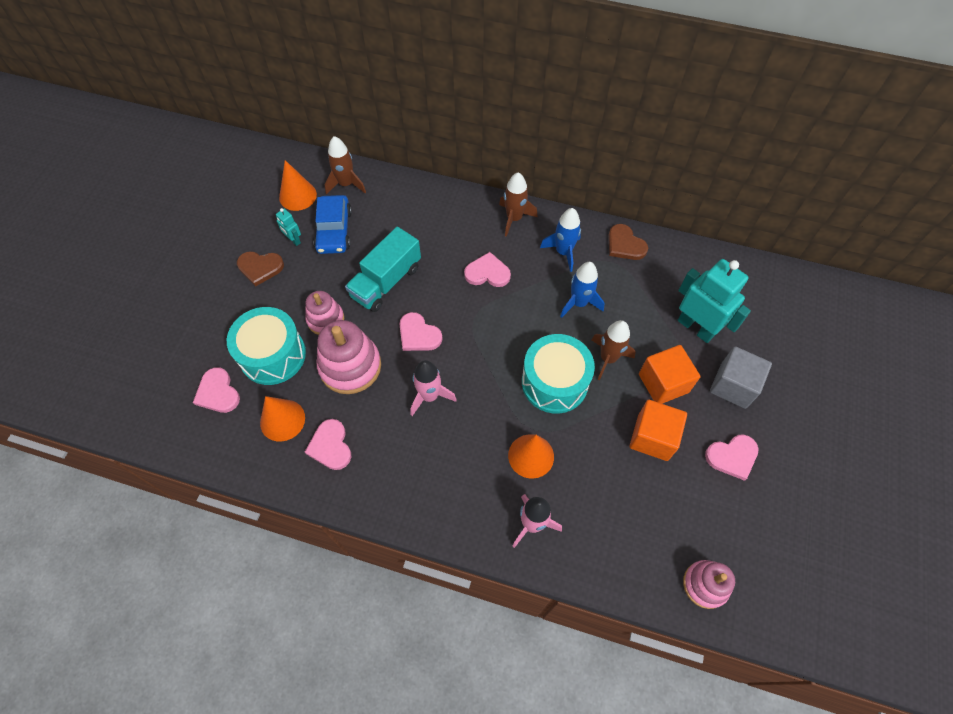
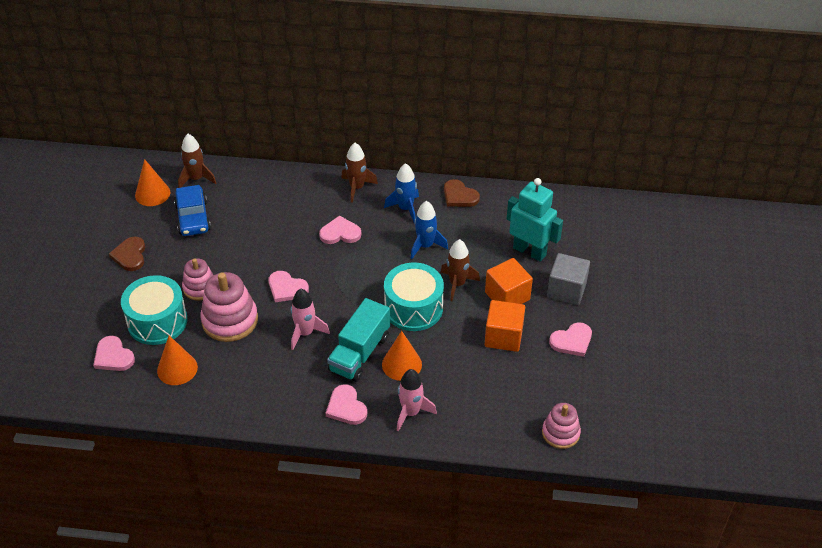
camera: 10 degrees left, 15 degrees down
(260, 268) = (130, 255): brown heart -> brown heart turned 90 degrees clockwise
(293, 240) = (156, 229): turquoise robot -> none
(330, 446) = (224, 382): pink heart -> pink heart (346, 407)
(386, 282) = (249, 251): turquoise truck -> turquoise truck (359, 353)

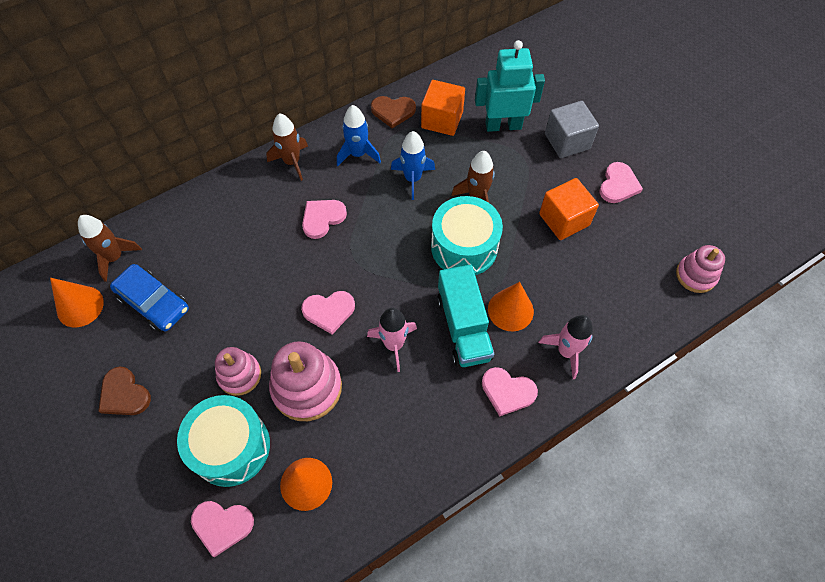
camera: 40 degrees left, 15 degrees up
(507, 296) = (528, 179): orange cube -> orange cube (442, 120)

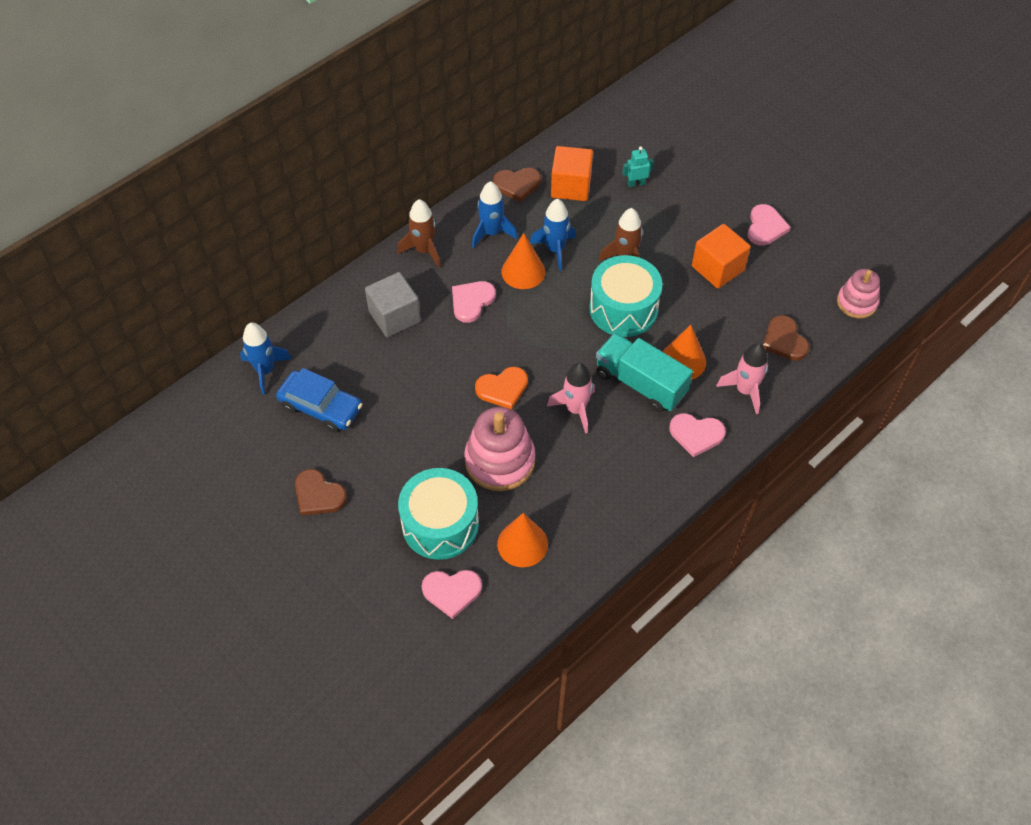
camera: 10 degrees left, 5 degrees down
(80, 306) = (245, 421): orange cone -> orange cone (523, 271)
(115, 257) = (265, 370): brown rocket -> blue rocket
(239, 375) = (429, 460): pink stacking toy -> none
(329, 311) = (502, 388): pink heart -> orange heart
(463, 327) = (640, 383): turquoise truck -> turquoise truck turned 150 degrees clockwise
(503, 125) = (636, 183): turquoise robot -> turquoise robot, size x0.46
(567, 141) = (705, 191): grey cube -> grey cube (394, 316)
(615, 304) = (784, 340): none -> brown heart

